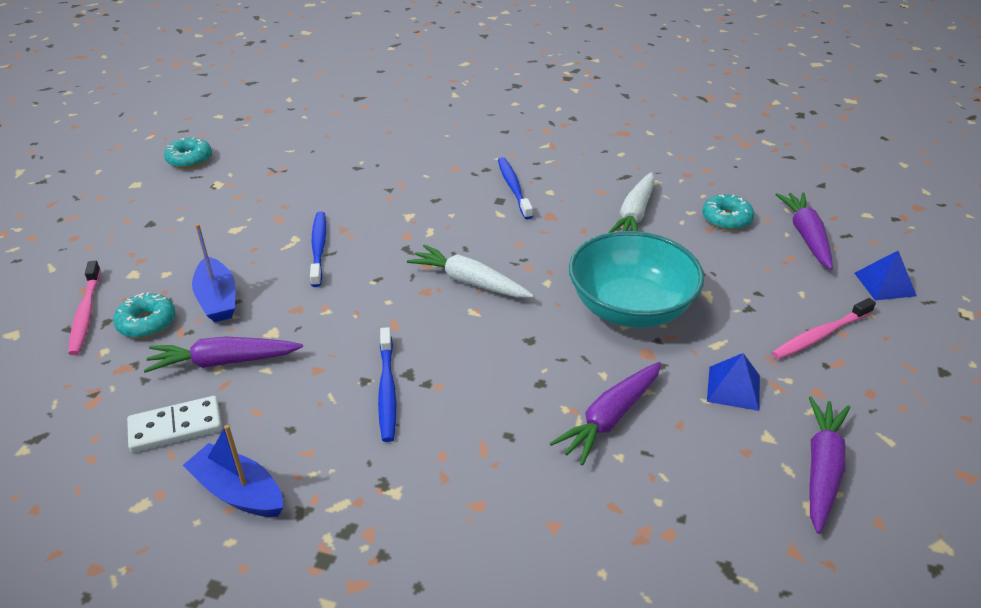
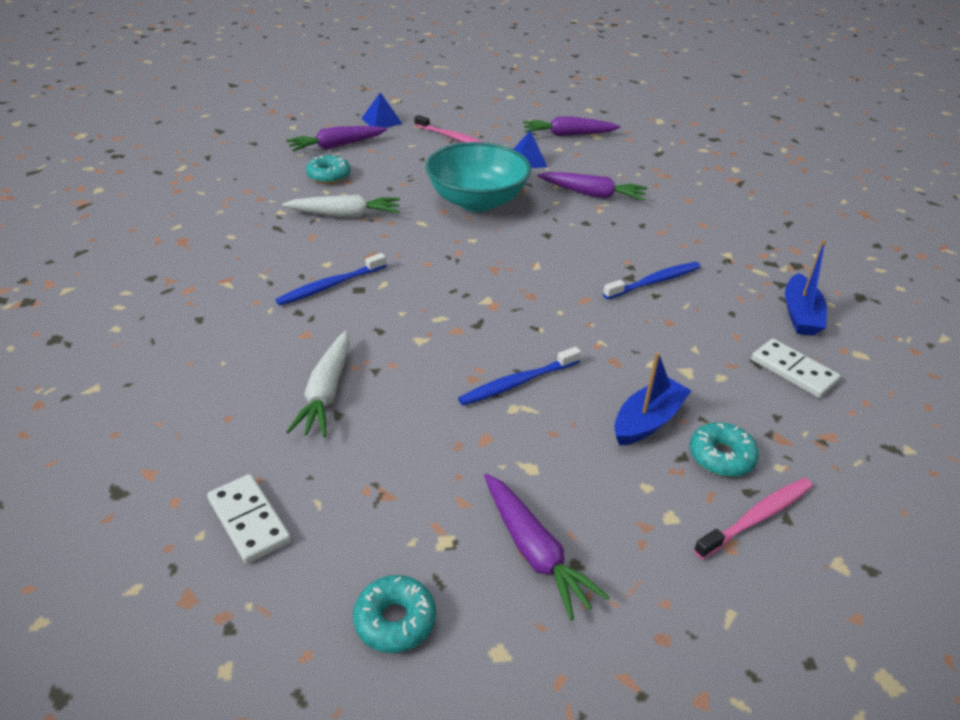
camera: 115 degrees left, 0 degrees up
(223, 362) = (712, 377): purple carrot -> purple carrot (534, 552)
(299, 129) = (249, 521): none -> white domino
(469, 282) = (500, 276): white carrot -> white carrot (326, 393)

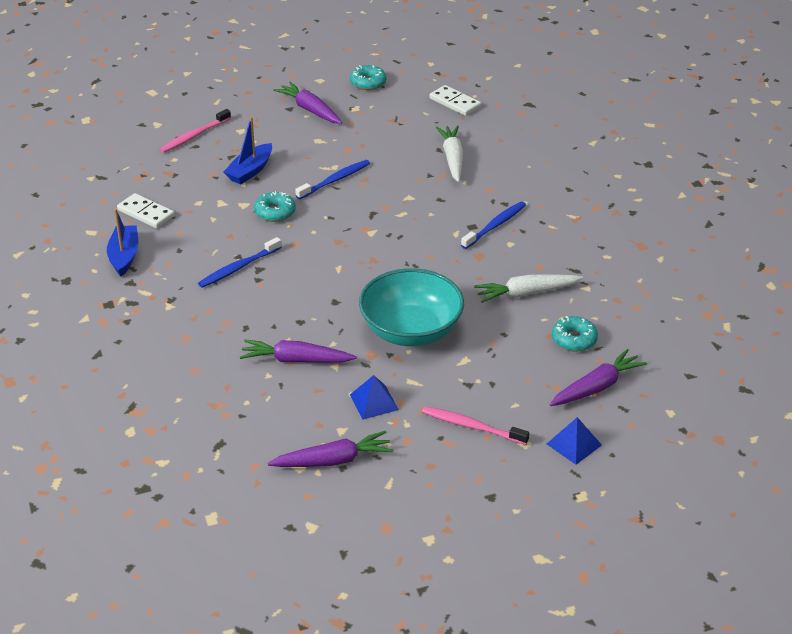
camera: 170 degrees right, 0 degrees up
(721, 456) = (208, 159): turquoise donut -> turquoise donut (275, 212)

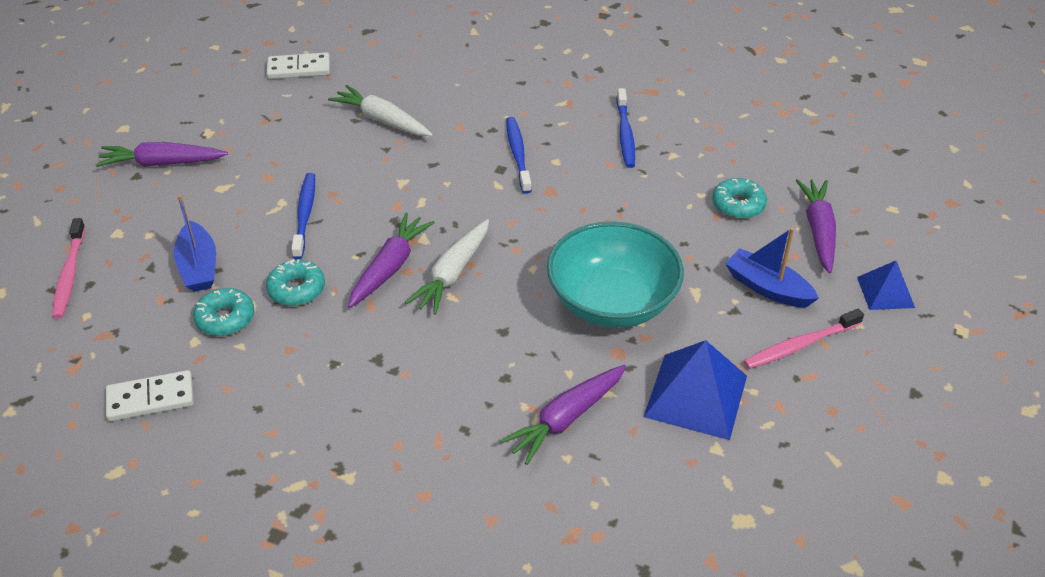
camera: 50 degrees left, 5 degrees up
(124, 256) = (204, 466): blue boat -> blue boat (767, 288)
(238, 268) = (354, 375): blue toothbrush -> blue toothbrush (625, 134)
(333, 460) = (760, 484): purple carrot -> purple carrot (390, 267)
(368, 83) = (180, 100): turquoise donut -> turquoise donut (225, 318)
(374, 402) = (695, 396): blue pyramid -> blue pyramid, size x1.72
(526, 293) = (640, 194): white carrot -> white carrot (452, 274)

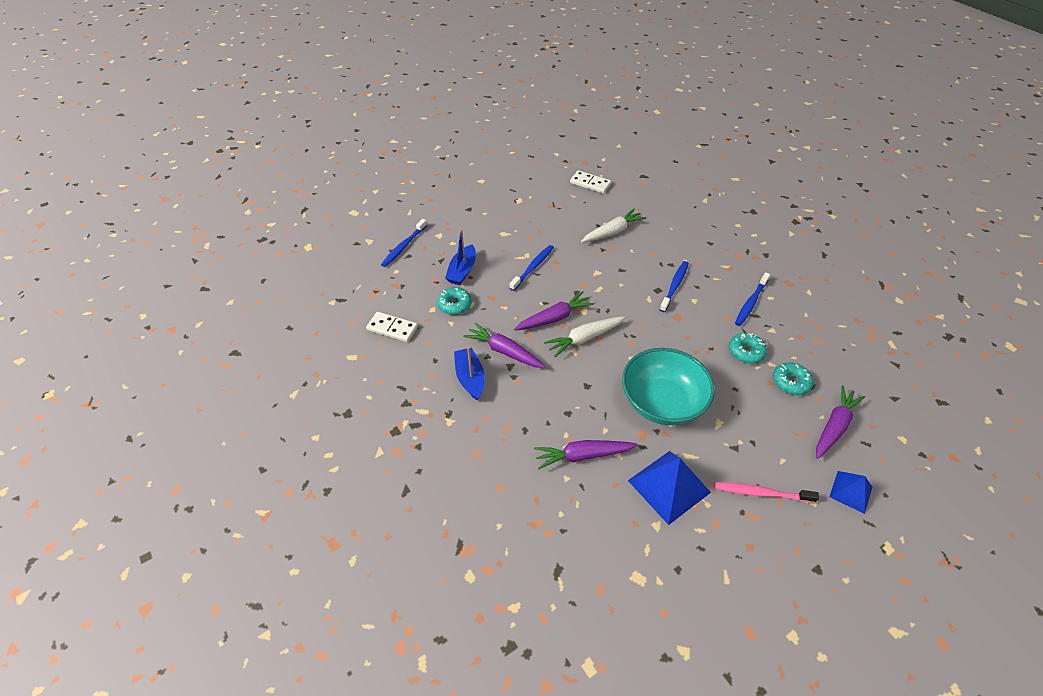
camera: 35 degrees right, 5 degrees up
(69, 274) = (403, 246): pink toothbrush -> blue toothbrush
(162, 163) = (485, 207): purple carrot -> purple carrot (504, 351)
(296, 289) = (499, 306): turquoise donut -> turquoise donut (746, 352)
(382, 120) = (612, 232): white carrot -> white carrot turned 75 degrees clockwise
(767, 288) = (768, 445): blue boat -> blue boat (470, 378)

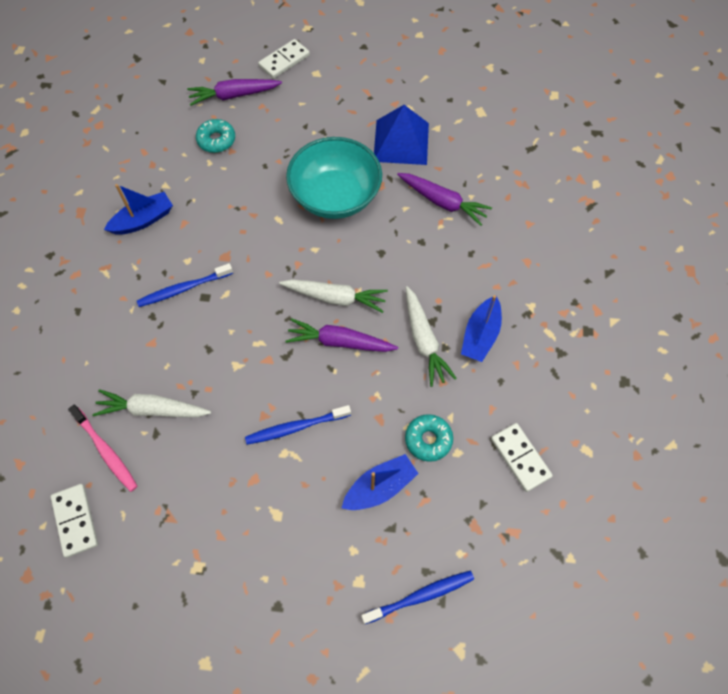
camera: 140 degrees left, 15 degrees up
(504, 351) = (424, 340): purple carrot -> white carrot
(746, 352) = (214, 185): turquoise donut -> none
(751, 303) = (143, 220): blue toothbrush -> blue boat
(761, 493) = (343, 97): pink toothbrush -> pink toothbrush (106, 451)
(850, 491) = (284, 61): blue pyramid -> white domino

